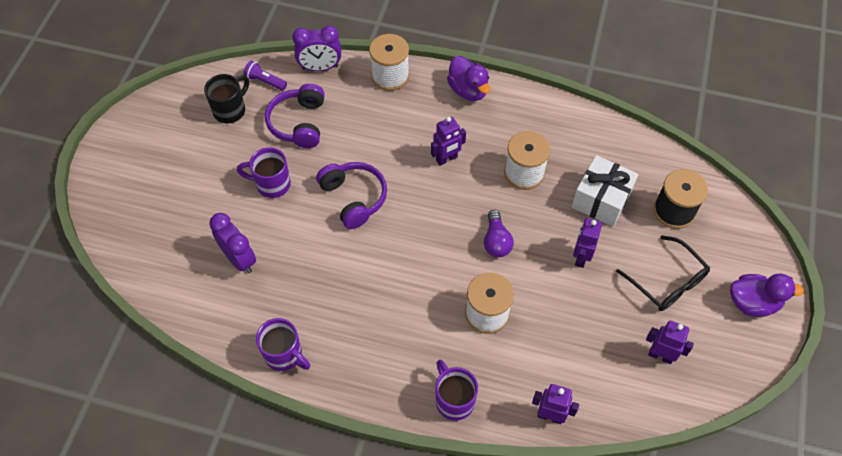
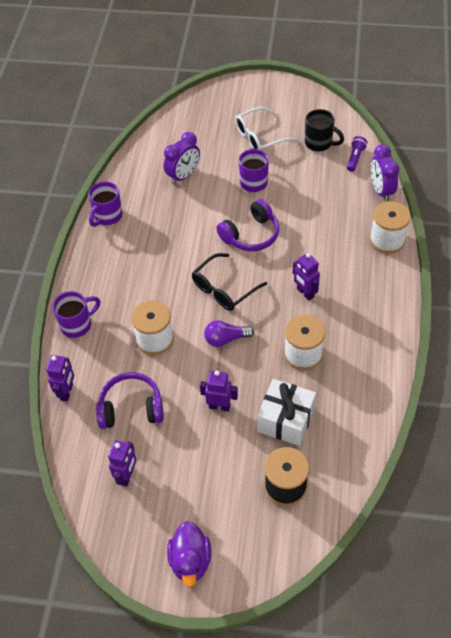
camera: 85 degrees right, 5 degrees down
(199, 168) = (259, 137): none -> white glasses
(298, 123) = (317, 187): purple headphones -> purple headphones (131, 408)
(468, 90) = (388, 300): purple duck -> none
(667, 282) = (203, 481): black glasses -> black glasses (224, 289)

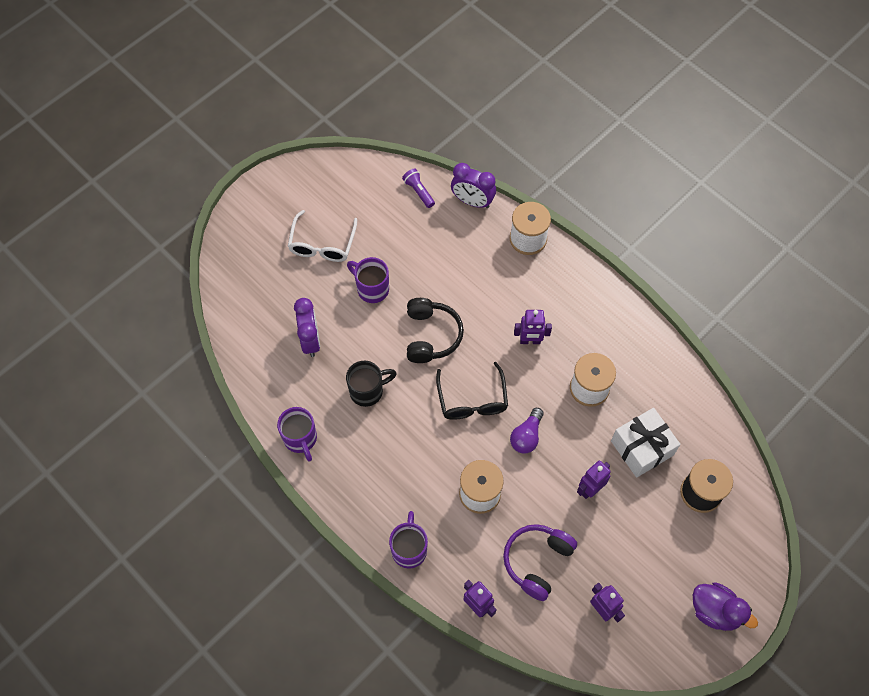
camera: 55 degrees left, 10 degrees up
(251, 235) = (431, 335): purple headphones -> black headphones
(319, 143) = (375, 204): black mug -> black mug (368, 391)

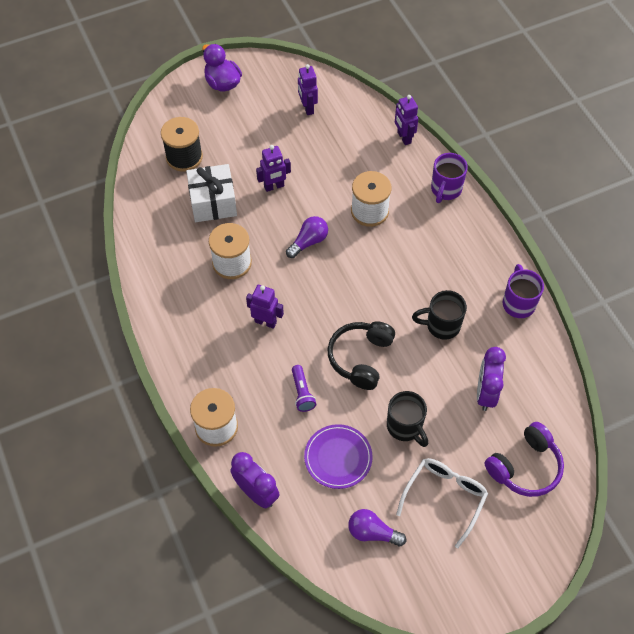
camera: 160 degrees left, 5 degrees down
(371, 202) = (372, 532): none -> purple light bulb
(371, 288) = (405, 427): purple mug -> black mug
(418, 191) = (312, 527): purple flashlight -> purple flashlight (302, 393)
(418, 247) = (338, 457): none -> purple plate
(472, 400) = (344, 286): black glasses -> none
(537, 561) = (343, 151): purple headphones -> purple headphones (525, 467)

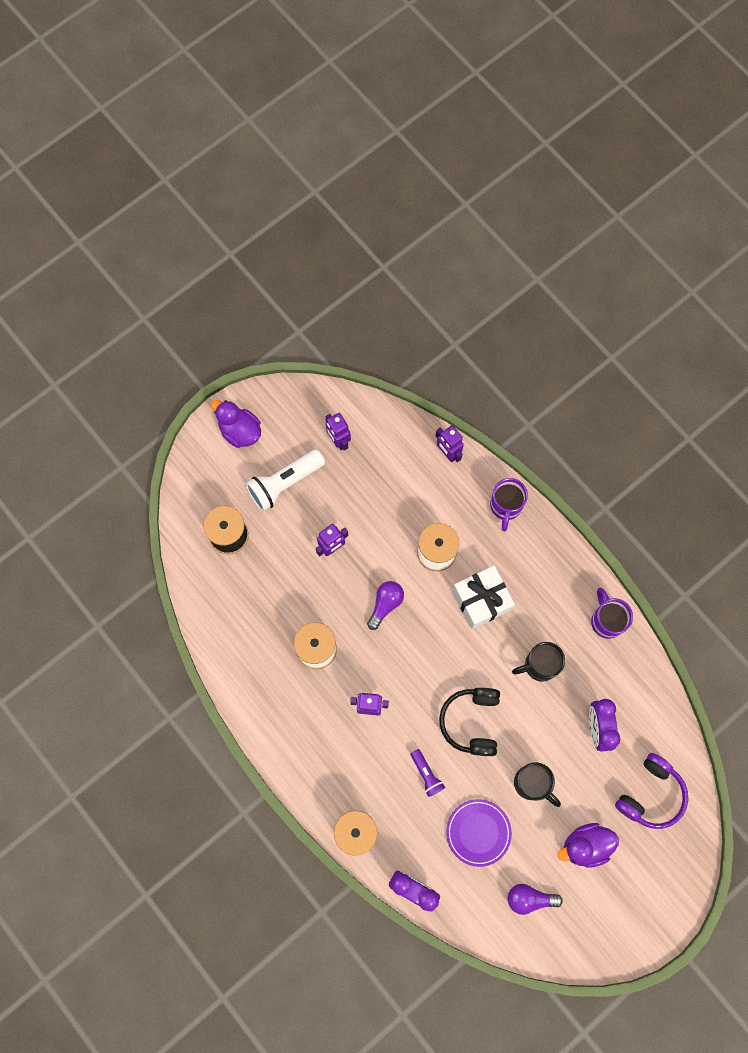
camera: 15 degrees left, 15 degrees up
(213, 202) = (276, 583): white gift -> white gift (481, 600)
(248, 129) = (284, 483): none -> white flashlight
(445, 497) = (585, 845): white glasses -> purple duck

